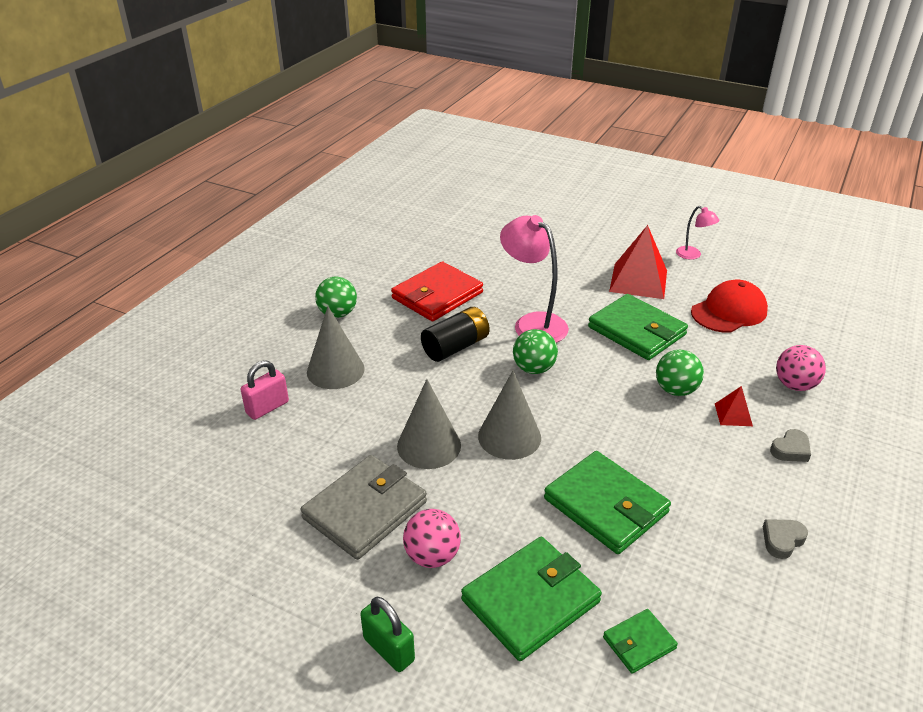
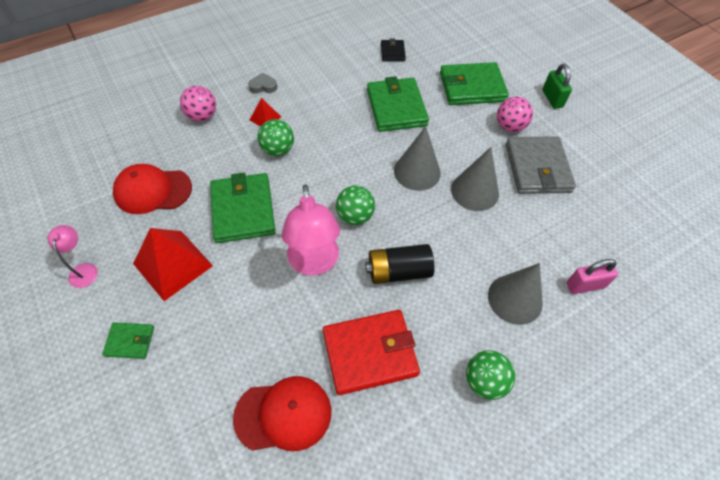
camera: 150 degrees left, 20 degrees up
(365, 510) = (537, 168): grey wallet -> grey wallet turned 75 degrees counterclockwise
(469, 252) = (283, 414): none -> red cap
(639, 643) = (436, 54): green wallet -> green wallet (130, 341)
(705, 604) = (392, 52): none -> black wallet
(782, 540) = (327, 56): grey heart -> none

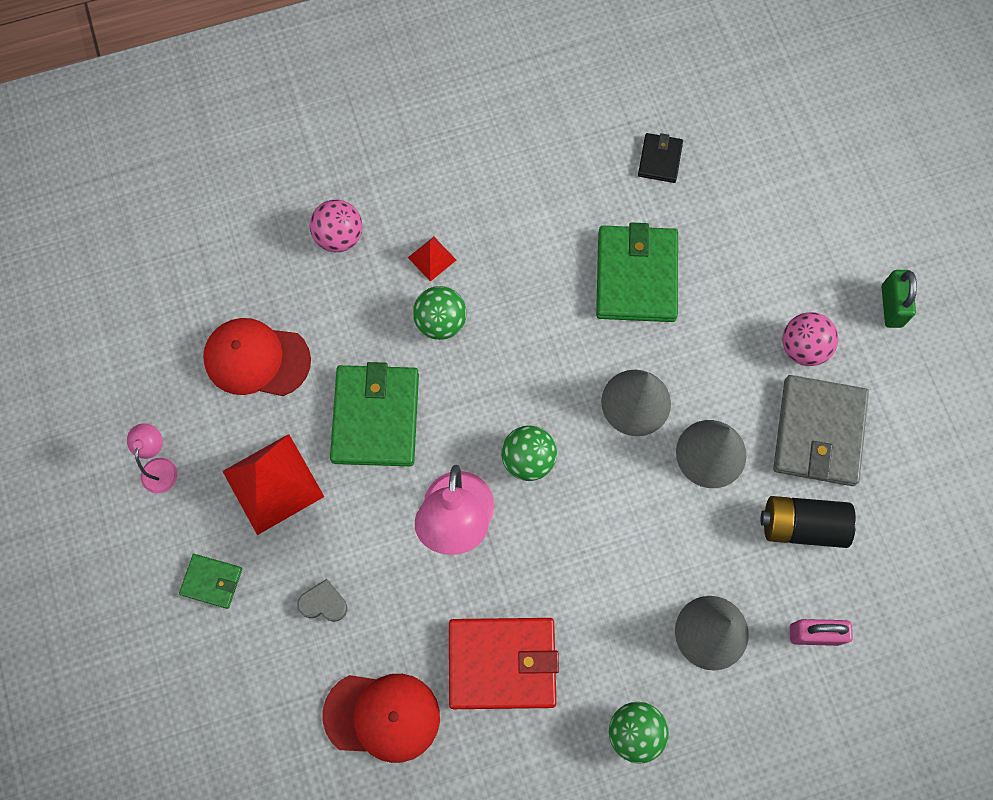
camera: 15 degrees right, 15 degrees up
(263, 86) = (439, 194): grey heart -> grey heart (324, 603)
(398, 271) = (567, 558): black battery -> black battery (802, 525)
(472, 87) = (768, 257): green wallet -> none

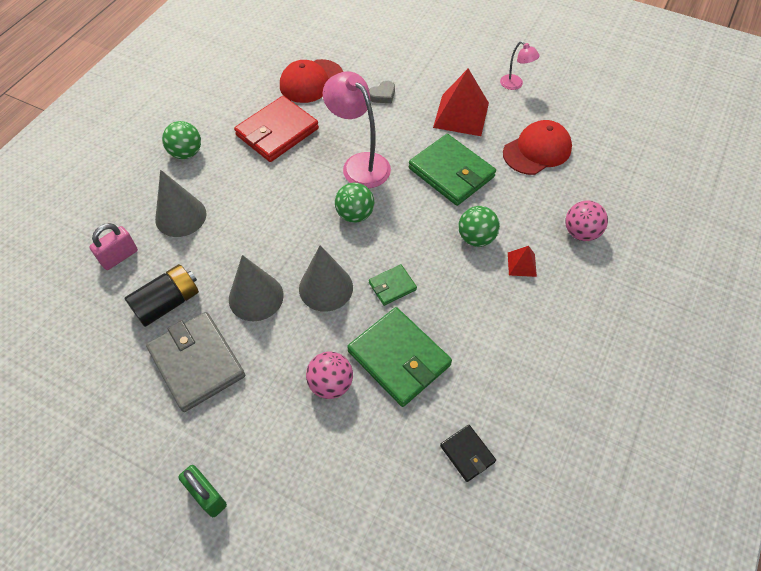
camera: 135 degrees right, 15 degrees down
(211, 581) = (438, 69): green wallet -> green wallet (392, 286)
(803, 348) = (249, 408): pink ball -> pink ball (331, 384)

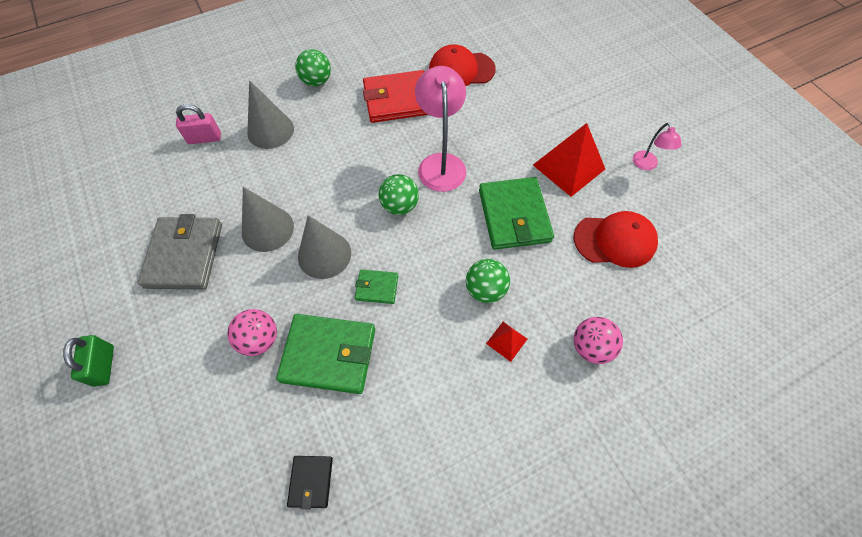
camera: 35 degrees right, 5 degrees up
(168, 303) = (205, 194): black battery -> none
(383, 95) = (512, 112): grey heart -> none
(399, 358) = (329, 355): green wallet -> green wallet turned 75 degrees counterclockwise

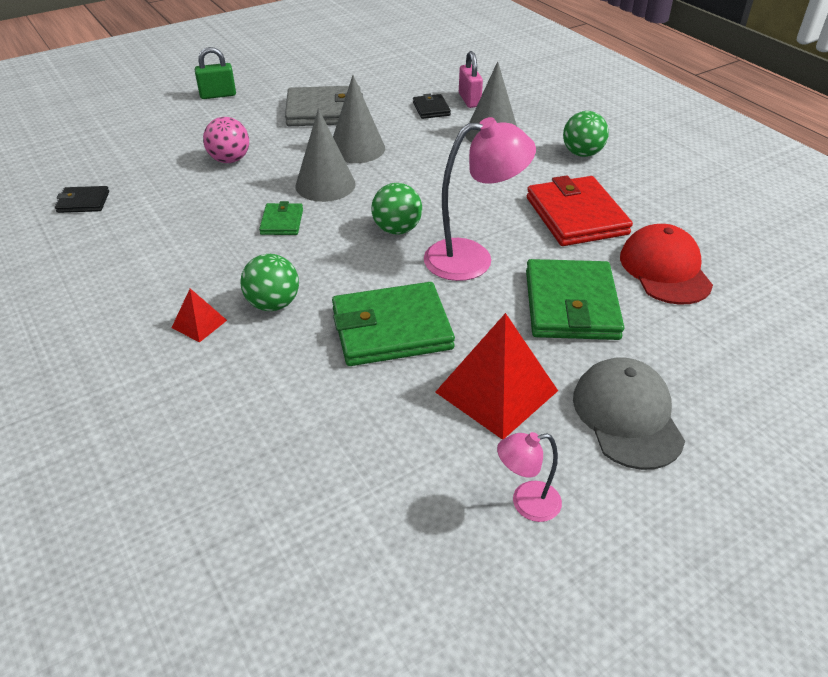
camera: 85 degrees right, 20 degrees down
(211, 168) = (431, 109): none -> black wallet
(329, 355) = (206, 199): green wallet -> green wallet (571, 304)
(584, 113) = (627, 416): none -> grey cap
(590, 347) = (176, 404): pink ball -> none
(615, 240) = (353, 443): red cap -> none

